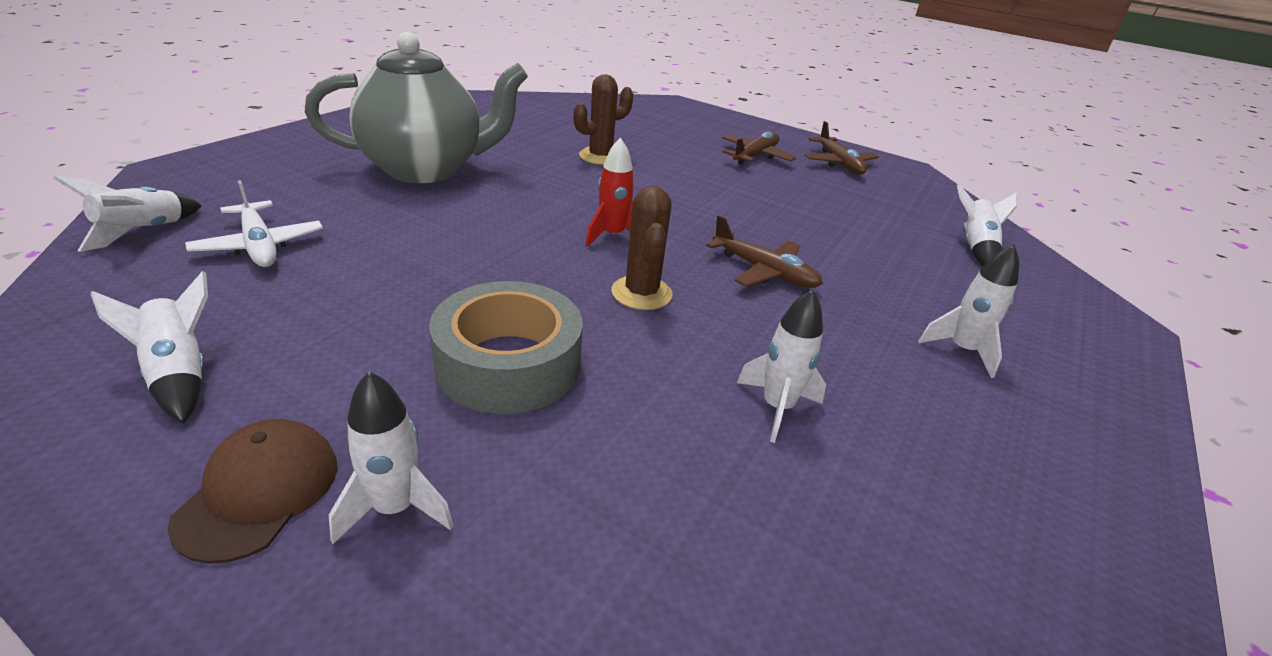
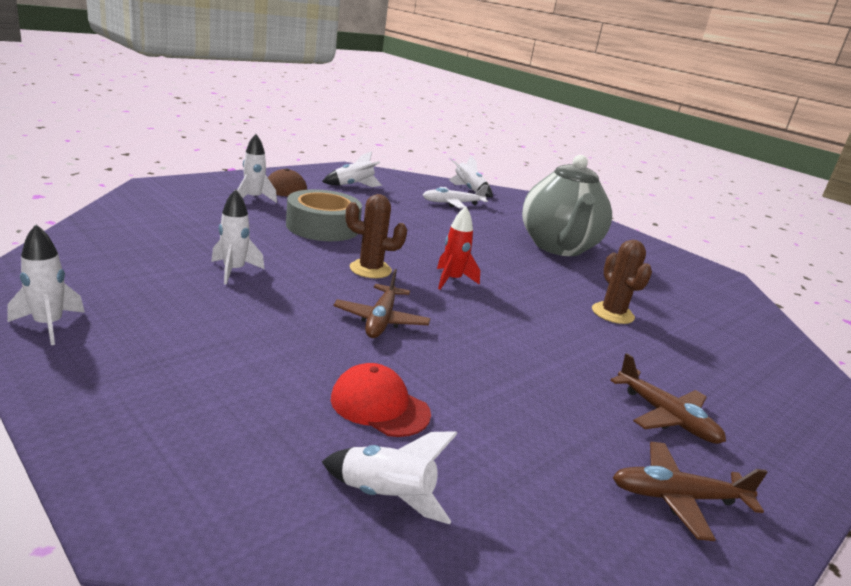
camera: 105 degrees right, 10 degrees down
(764, 271) = (381, 320): brown plane -> brown plane turned 45 degrees counterclockwise
(896, 258) = (379, 406): none -> red cap
(962, 350) = (219, 362): white rocket -> white rocket (49, 325)

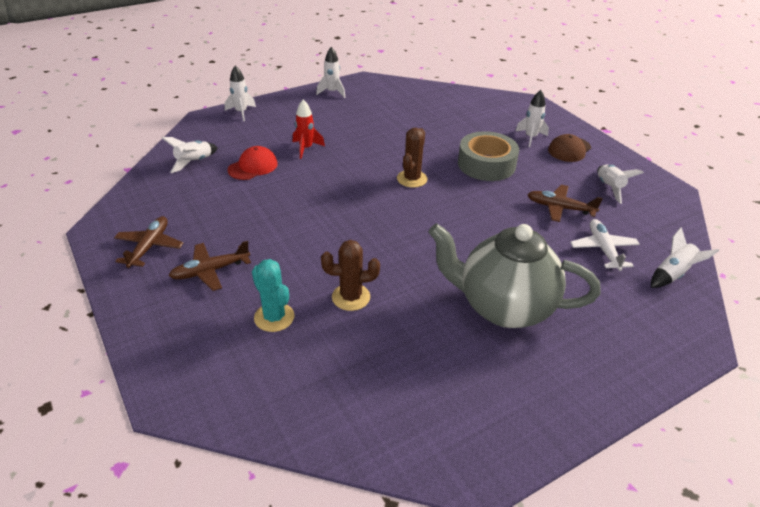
camera: 105 degrees right, 15 degrees up
(234, 271) = (397, 131): white rocket -> white rocket (241, 112)
(381, 320) = (338, 176): brown plane -> brown plane (560, 208)
(452, 280) = (401, 214): red rocket -> red rocket (306, 148)
(685, 358) = (274, 317): none -> turquoise cactus

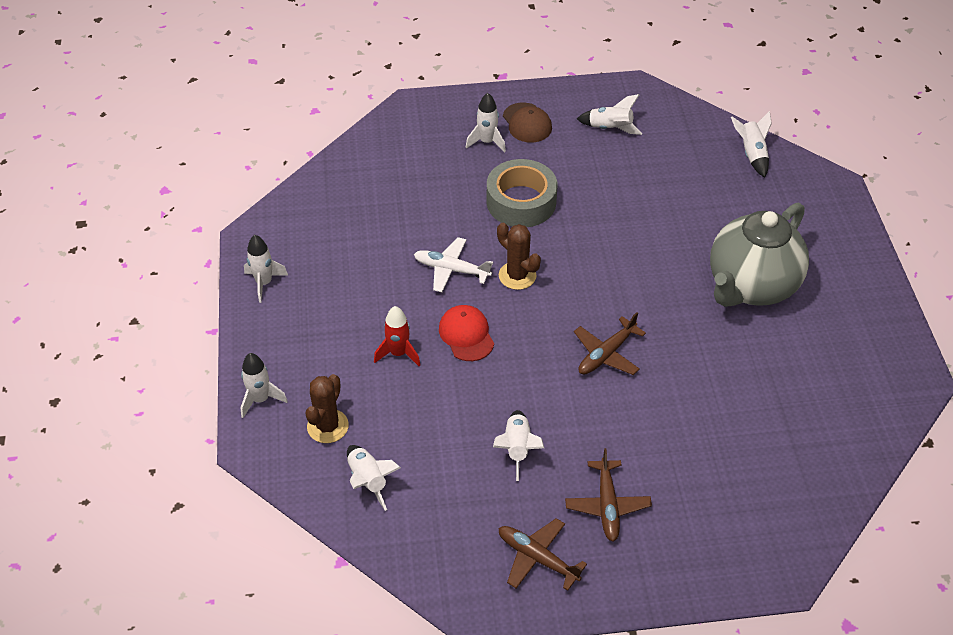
camera: 65 degrees left, 10 degrees up
(247, 215) = (517, 448): none -> white rocket
(253, 167) = (413, 419): red cap -> red cap (466, 335)
(274, 317) = (702, 465): turquoise cactus -> none
(351, 297) = (695, 394): brown cactus -> brown cactus (328, 426)
(560, 208) = (626, 180): brown plane -> brown plane (606, 354)
(603, 249) = (701, 181): white plane -> white plane (451, 270)

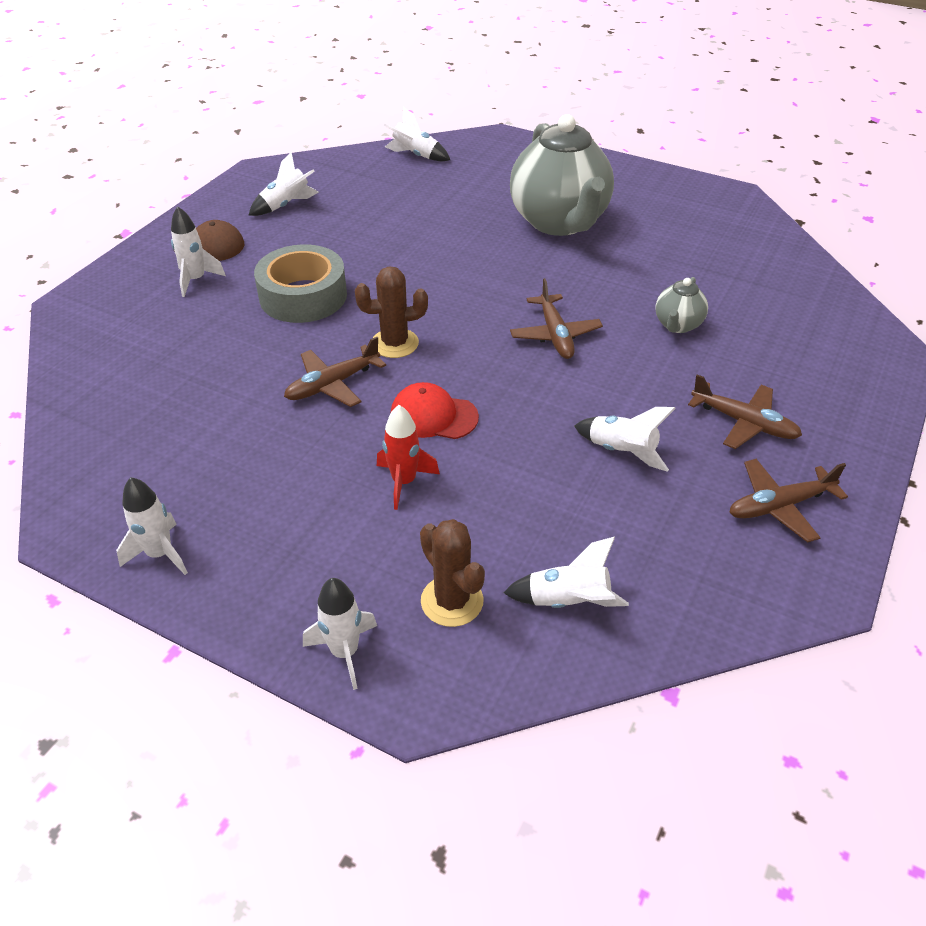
camera: 55 degrees left, 5 degrees down
(451, 270) = (333, 384): white plane -> brown plane
(686, 419) = (677, 325): none -> grey teapot

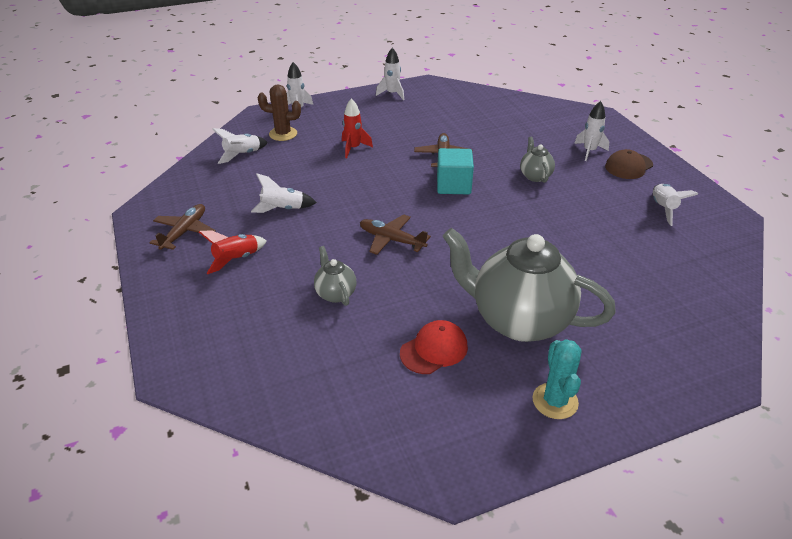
camera: 130 degrees right, 5 degrees down
(303, 296) = (535, 176): grey tape -> grey teapot
(395, 343) = (453, 185): brown cactus -> turquoise cube
(415, 155) = (711, 303): white rocket -> none
(433, 416) = (382, 172): red cap -> red cap (434, 350)
(615, 182) = (555, 401): none -> turquoise cactus
(743, 422) = (236, 259): brown plane -> red rocket

